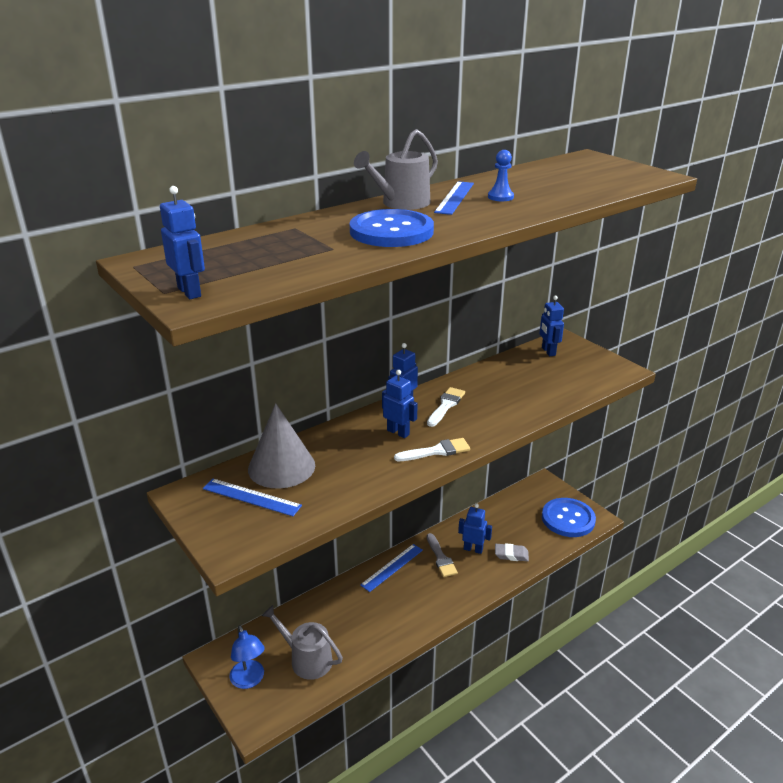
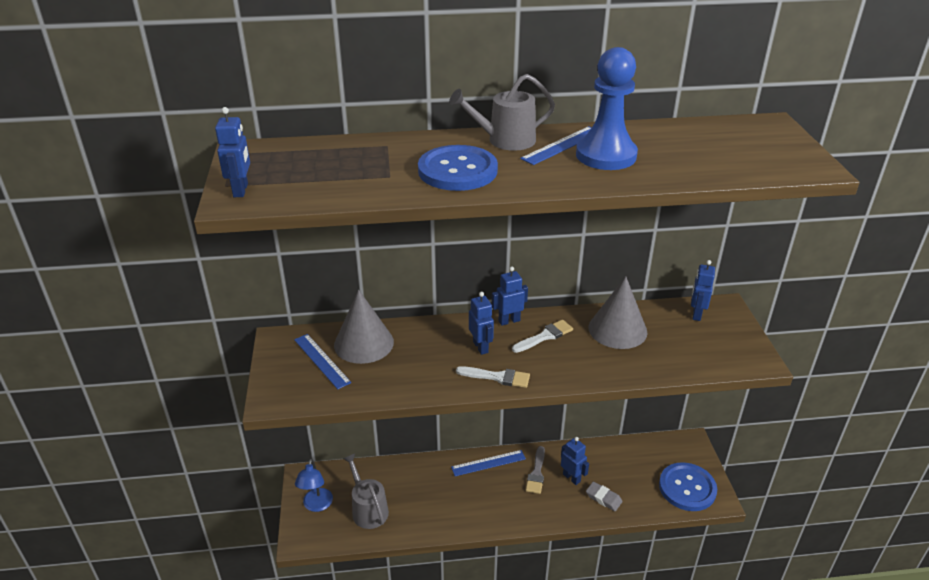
camera: 30 degrees right, 5 degrees up
(500, 197) = (606, 155): blue pawn -> blue pawn, size x2.27
(500, 381) = (617, 329): none -> grey cone

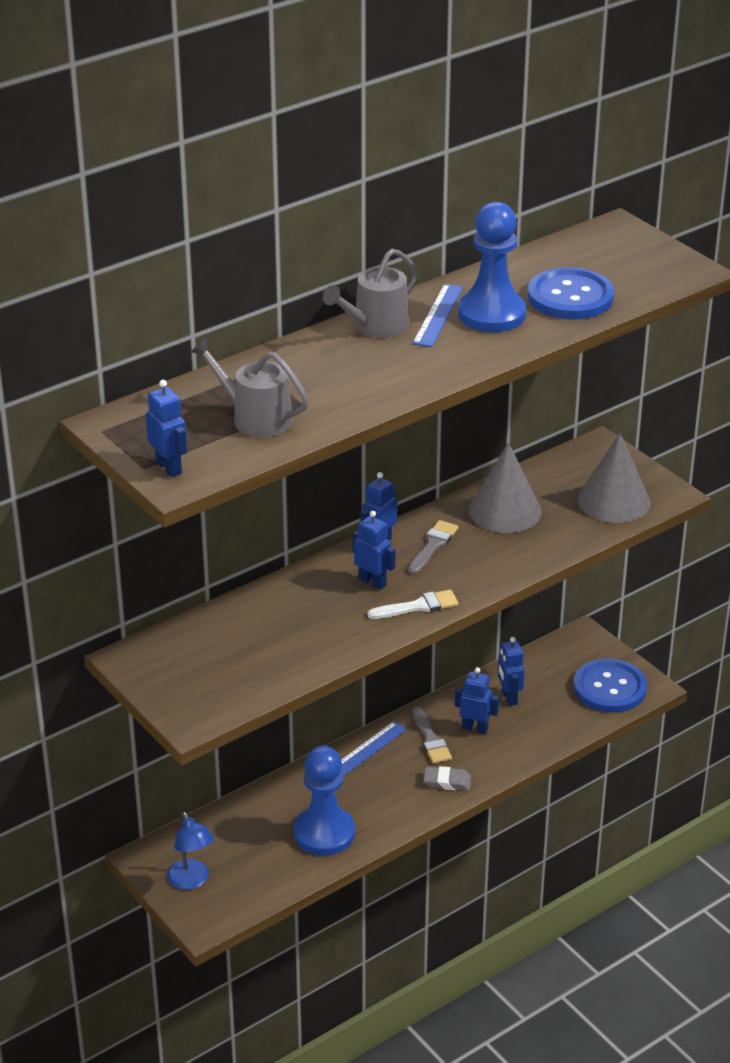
camera: 30 degrees left, 0 degrees up
(321, 361) = (205, 661): blue ruler -> none
(363, 343) = (235, 626): grey cone -> grey cone (614, 501)
(368, 509) = (260, 859): grey watering can -> grey watering can (255, 418)
(420, 510) = (324, 833): none -> blue pawn
(457, 170) = (364, 376): blue button -> blue button (570, 297)
(545, 336) = (433, 546): white brush -> grey brush
(603, 498) = (526, 735): grey eraser -> grey eraser (447, 782)
(696, 314) = (575, 465): blue robot -> blue robot (509, 697)

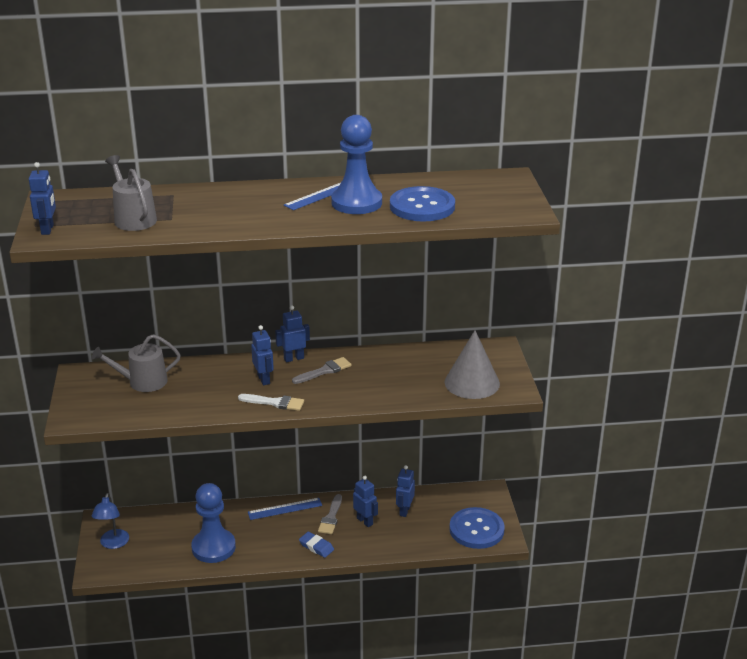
camera: 30 degrees right, 5 degrees down
(376, 326) = (275, 190): grey watering can -> grey watering can (142, 382)
(447, 782) = (316, 547): grey eraser -> blue eraser
(505, 511) = (393, 365): grey cone -> none

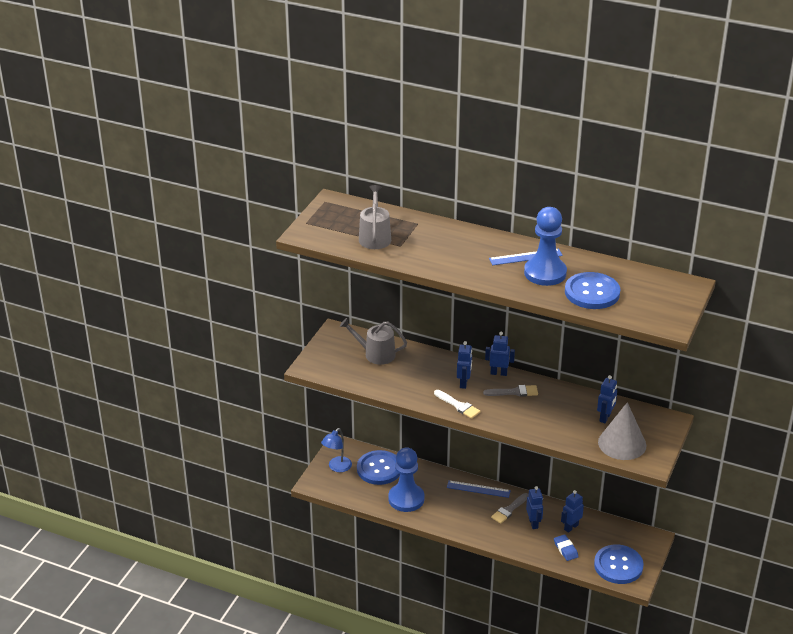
camera: 30 degrees right, 5 degrees up
(47, 229) = (312, 229): blue robot -> blue robot (605, 417)
(163, 528) = (379, 469): none -> blue button
(316, 547) = (482, 529): blue eraser -> blue eraser (565, 549)

